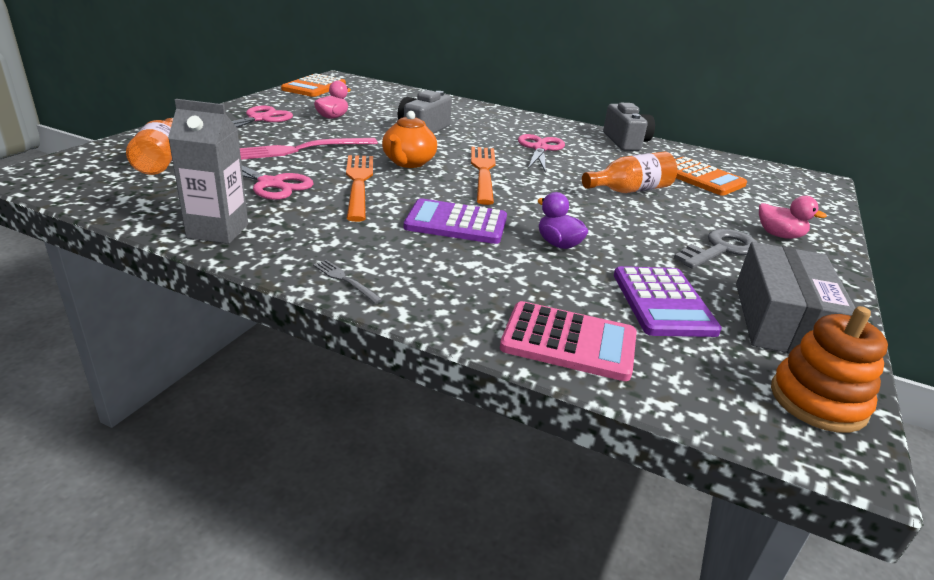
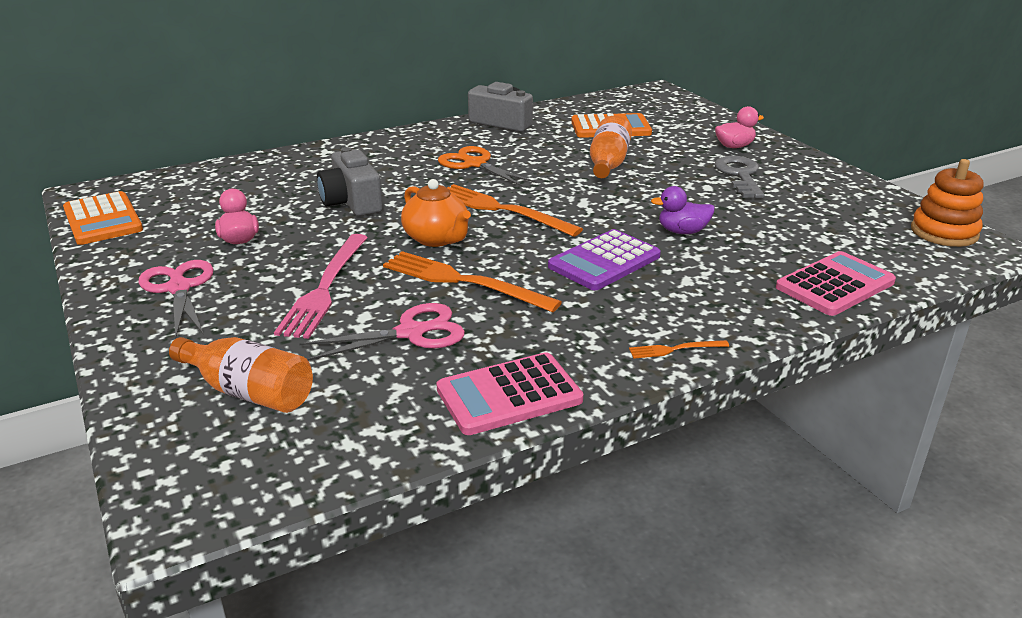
camera: 50 degrees left, 0 degrees up
(218, 231) = (509, 395): grey carton -> pink calculator
(345, 280) = (675, 349): grey fork -> orange fork
(540, 148) = (474, 164): pink scissors -> orange scissors
(663, 302) = (802, 229): purple calculator -> none
(781, 320) = (850, 200): grey box -> none

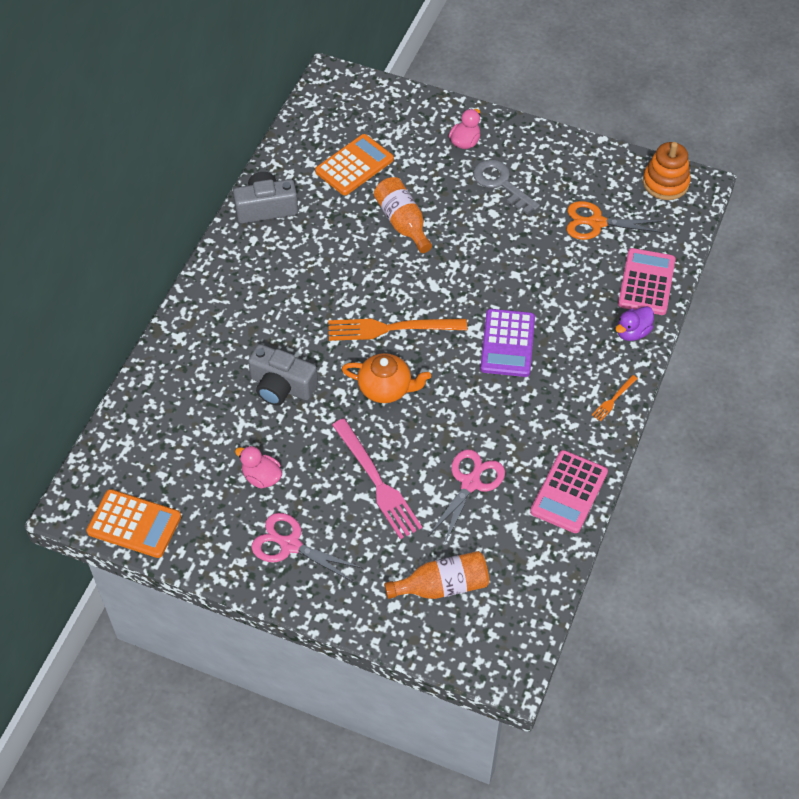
camera: 40 degrees left, 25 degrees up
(464, 281) = (449, 419): orange fork -> none
(474, 164) = (311, 282): orange scissors -> orange scissors (596, 223)
(682, 231) = (523, 280): purple duck -> purple duck (632, 332)

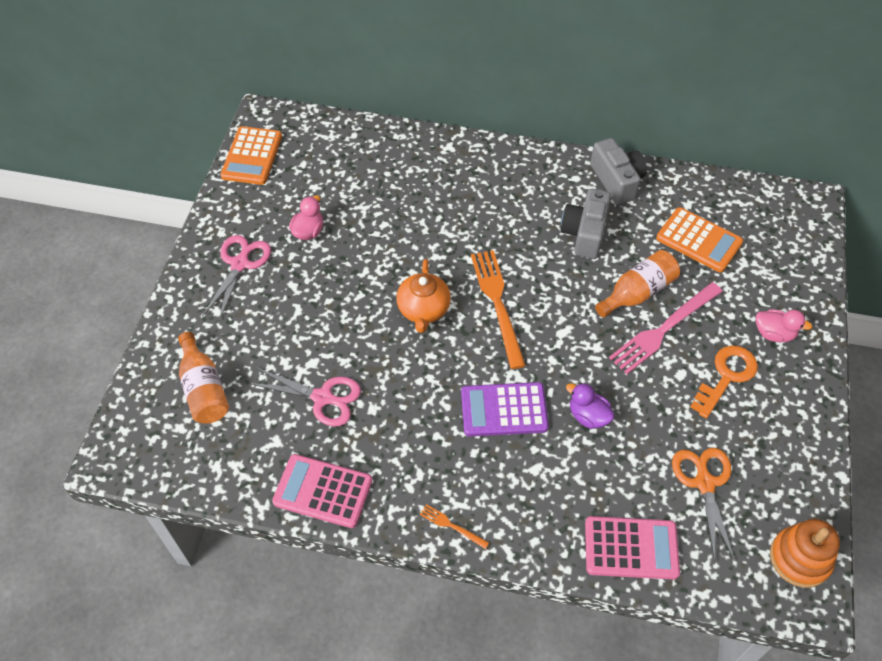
camera: 80 degrees right, 0 degrees up
(281, 386) = (409, 228): grey camera -> grey camera (585, 233)
(377, 482) = (314, 318): pink fork -> pink fork (664, 329)
(501, 184) = (726, 376): grey key -> orange key
(632, 332) = (551, 538): purple duck -> purple duck (588, 416)

